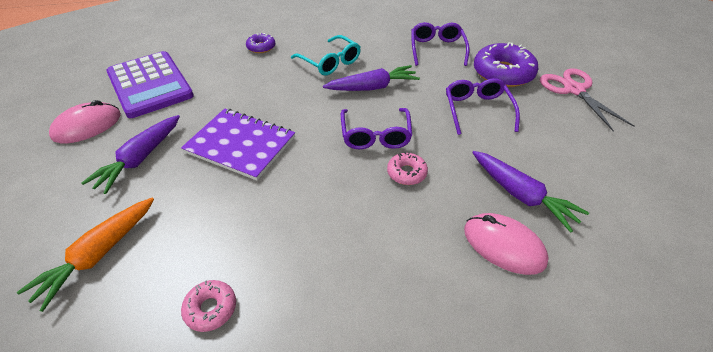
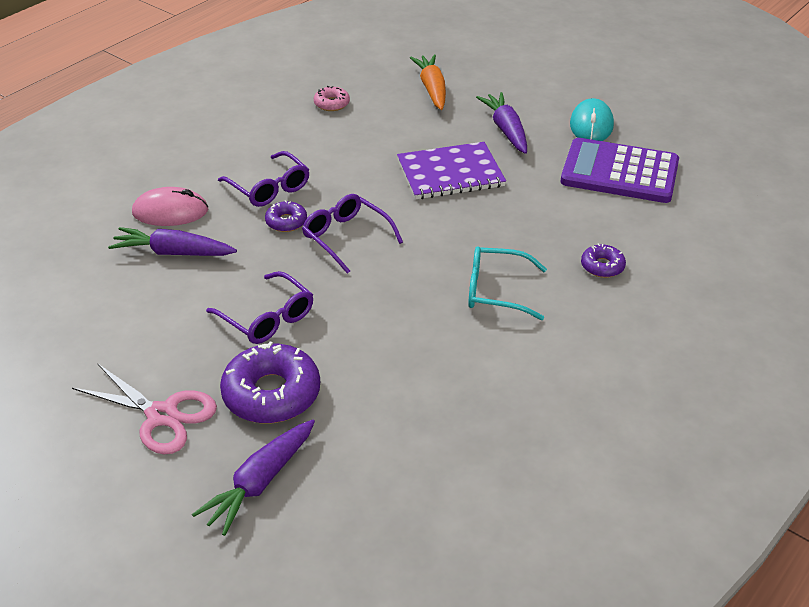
camera: 140 degrees right, 5 degrees down
(87, 126) = (591, 125): pink mouse -> turquoise mouse
(372, 87) = (408, 285): purple carrot -> purple carrot (260, 482)
(406, 173) = (286, 222): pink donut -> purple donut
(437, 49) = (392, 389): purple glasses -> purple glasses (269, 188)

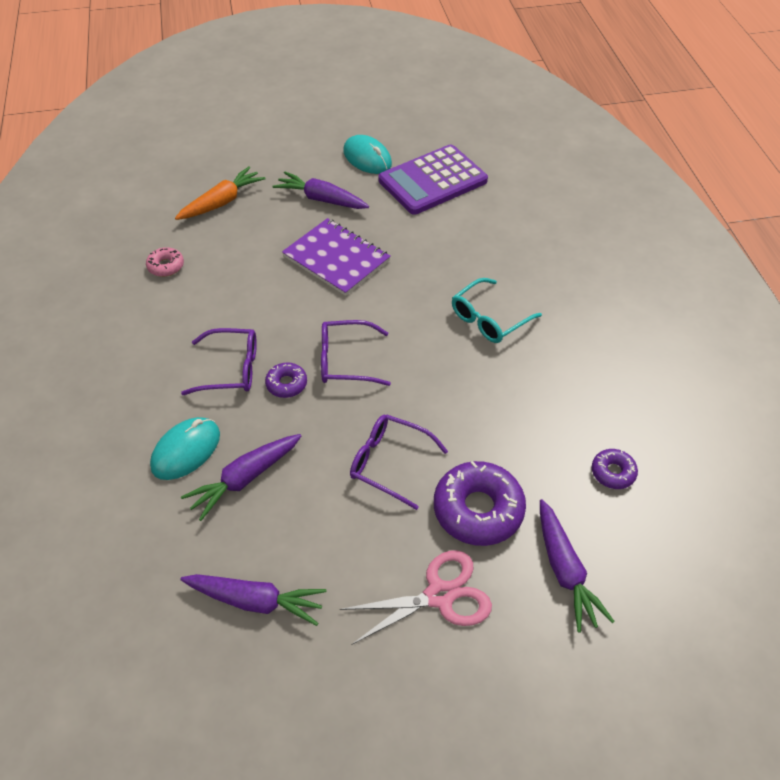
camera: 50 degrees left, 10 degrees up
(70, 319) = (256, 601): none -> purple carrot
(170, 211) = (186, 450): pink mouse -> turquoise mouse
(267, 317) = (390, 463): purple glasses -> purple glasses turned 150 degrees counterclockwise
(432, 89) = (222, 202): orange carrot -> orange carrot turned 105 degrees clockwise
(450, 173) = (336, 258): purple notebook -> purple notebook turned 75 degrees counterclockwise
(602, 266) = (517, 253): purple donut -> purple donut (613, 472)

